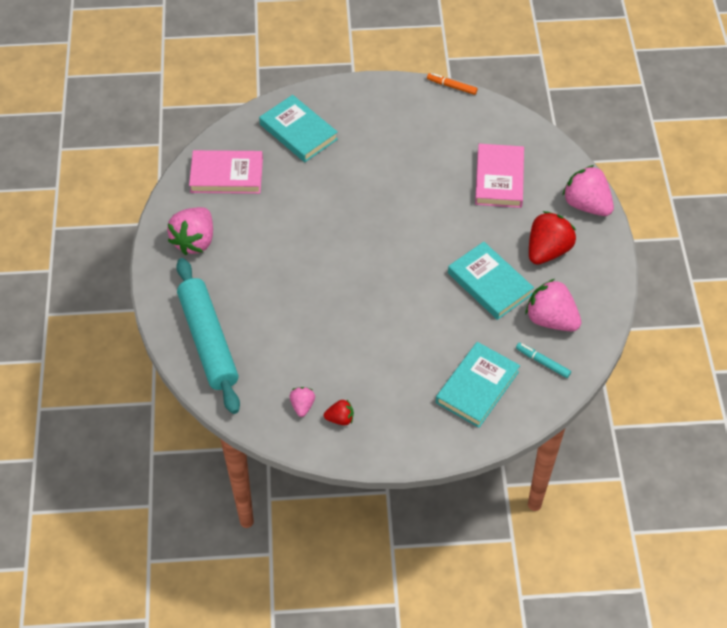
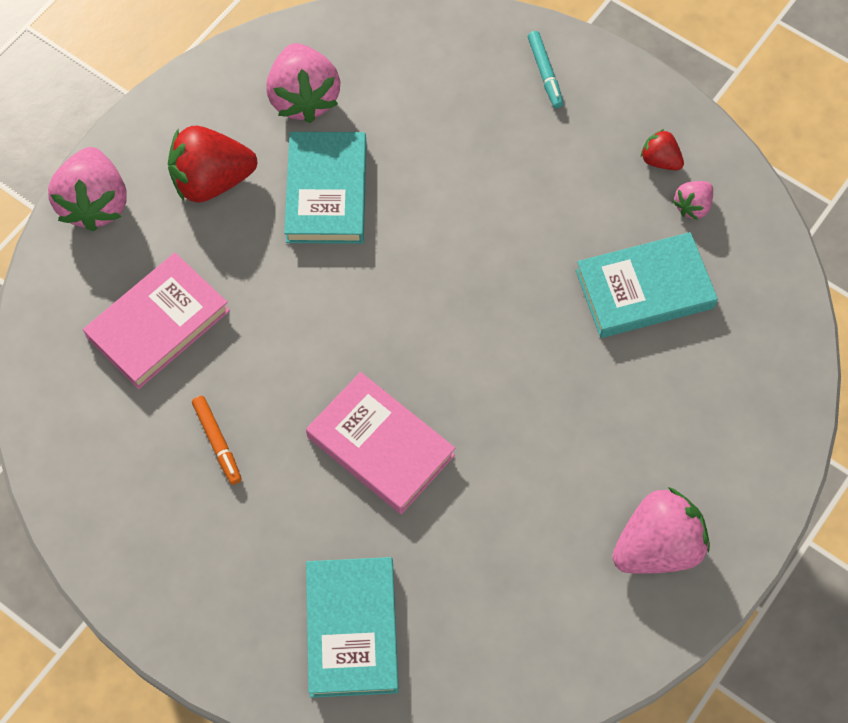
camera: 140 degrees left, 10 degrees up
(208, 341) = (748, 375): turquoise rolling pin -> none
(226, 175) = (524, 631): pink book -> pink book (380, 446)
(451, 86) = (54, 530): orange marker -> orange marker (217, 442)
(477, 387) = (469, 85): turquoise book -> turquoise book (644, 289)
(542, 362) = (367, 59): turquoise marker -> turquoise marker (545, 73)

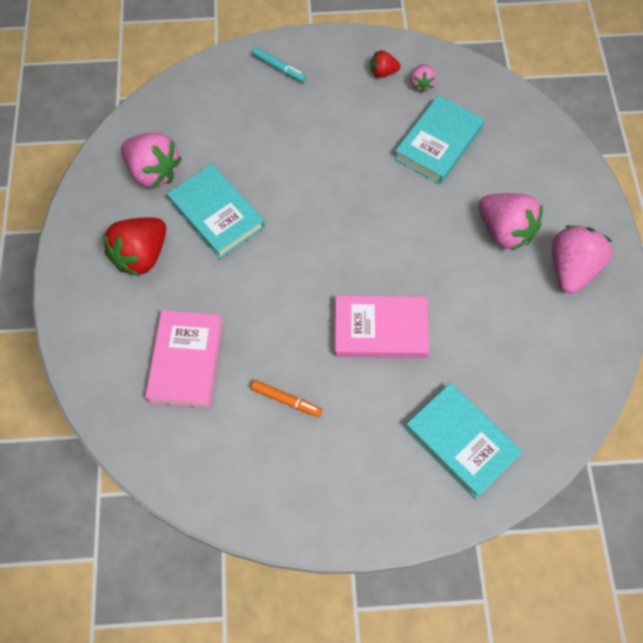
camera: 40 degrees left, 0 degrees up
(95, 204) = (79, 321): pink strawberry -> pink strawberry (504, 231)

